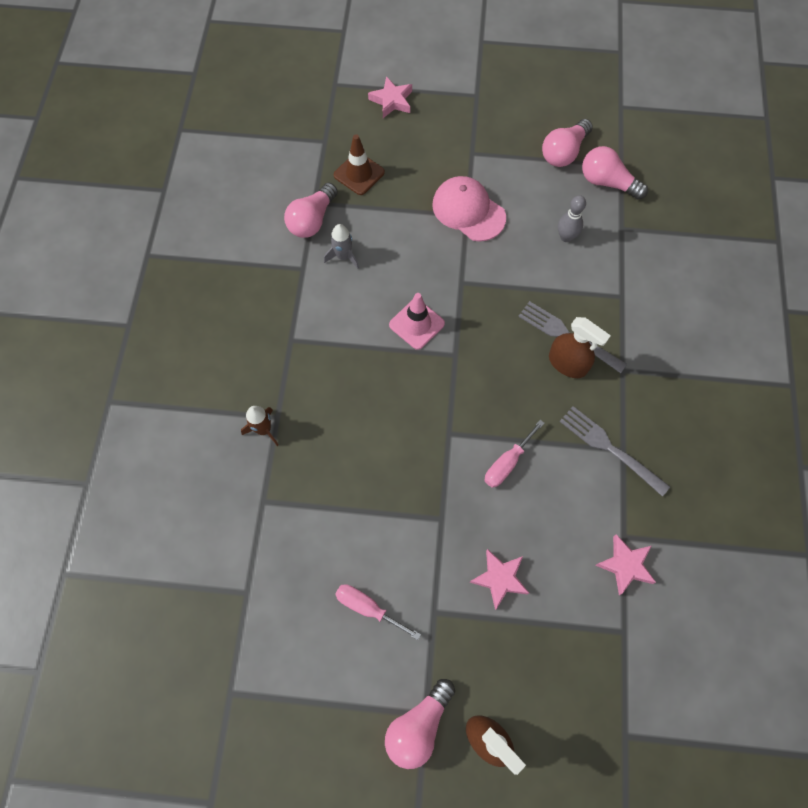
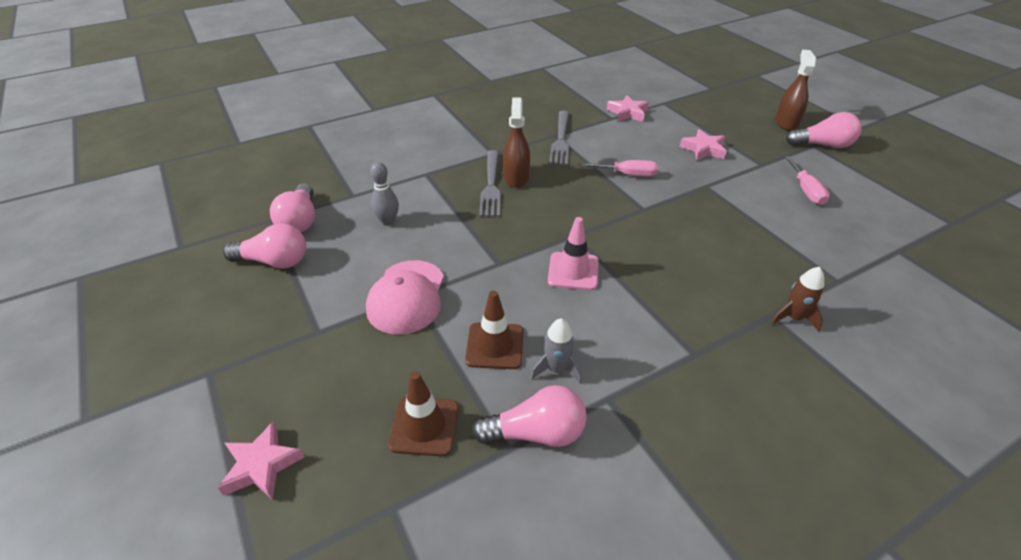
camera: 125 degrees left, 25 degrees down
(387, 236) = (495, 346): none -> brown traffic cone

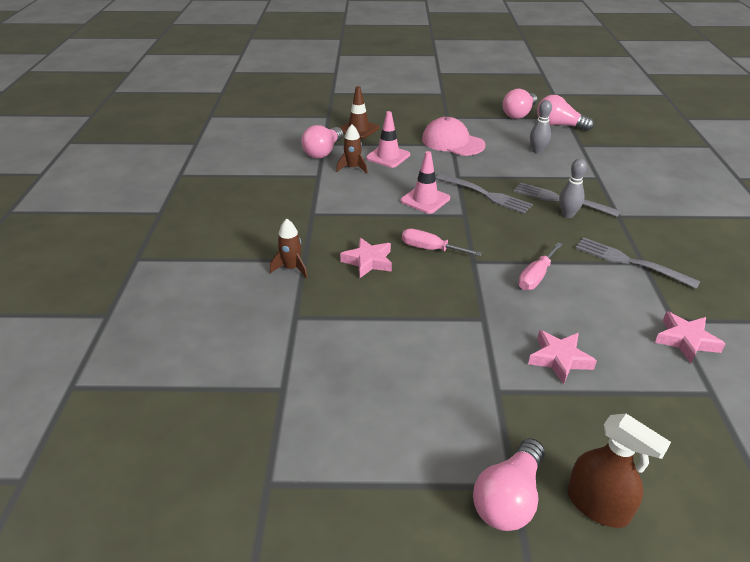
camera: 120 degrees right, 5 degrees down
(261, 465) = (378, 98): pink star -> pink star (368, 261)
(495, 346) = (388, 156): brown traffic cone -> pink traffic cone
(516, 177) = (567, 214): brown spray bottle -> grey bowling pin
(522, 232) = (486, 194): none -> grey fork
(556, 369) = (353, 168): grey rocket -> brown rocket
(806, 191) = (422, 392): pink screwdriver -> pink screwdriver (430, 249)

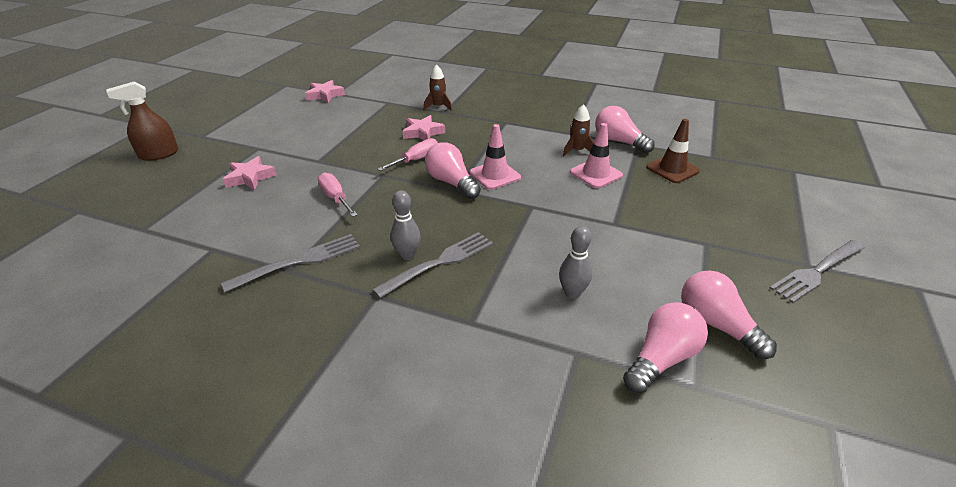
camera: 110 degrees right, 0 degrees up
(452, 142) = (621, 226): pink cap -> none
(486, 194) = (483, 213): grey fork -> grey fork (817, 271)
(508, 498) = (198, 133): pink light bulb -> pink light bulb (451, 182)
(686, 340) = (189, 243): pink star -> pink star (325, 95)

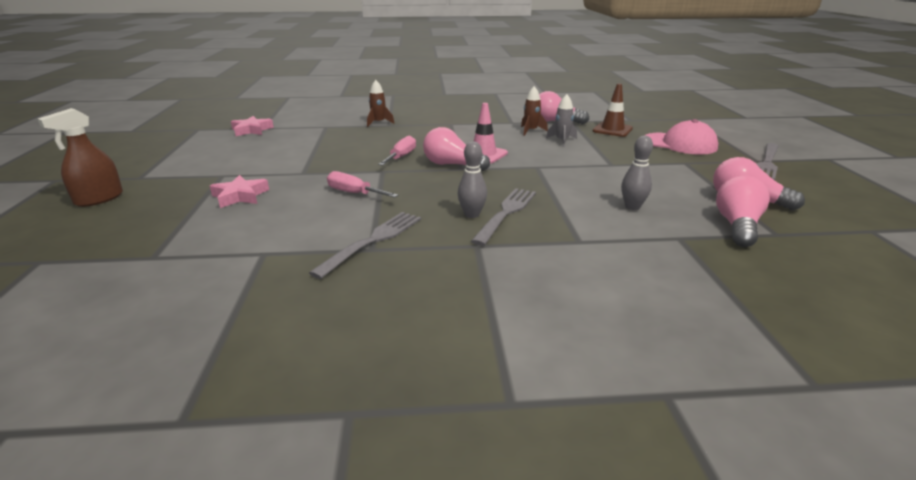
camera: 25 degrees left, 10 degrees down
(422, 132) = (385, 140): pink star -> none
(596, 174) = (562, 141): pink traffic cone -> grey rocket
(732, 211) = (680, 144): none -> pink cap

